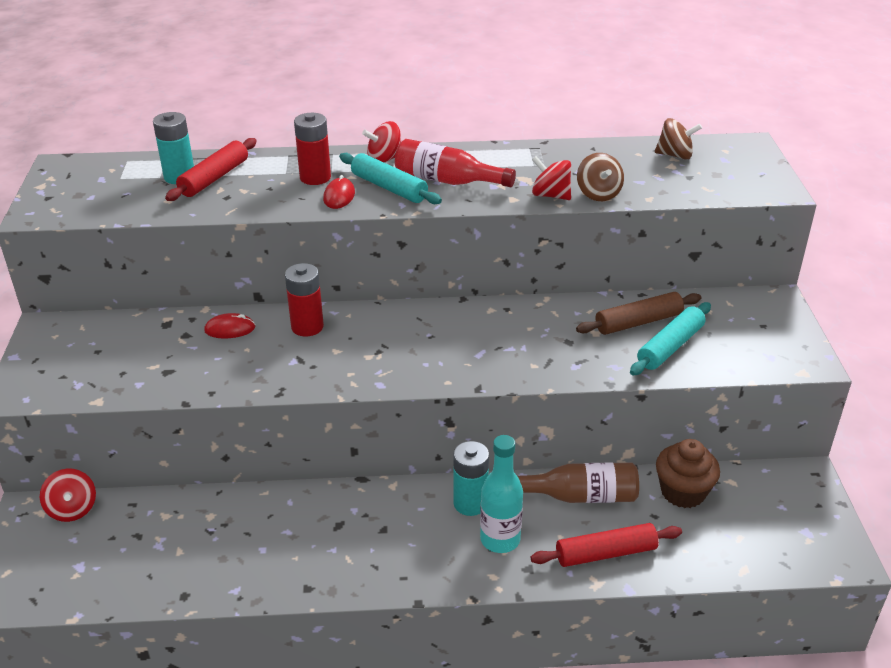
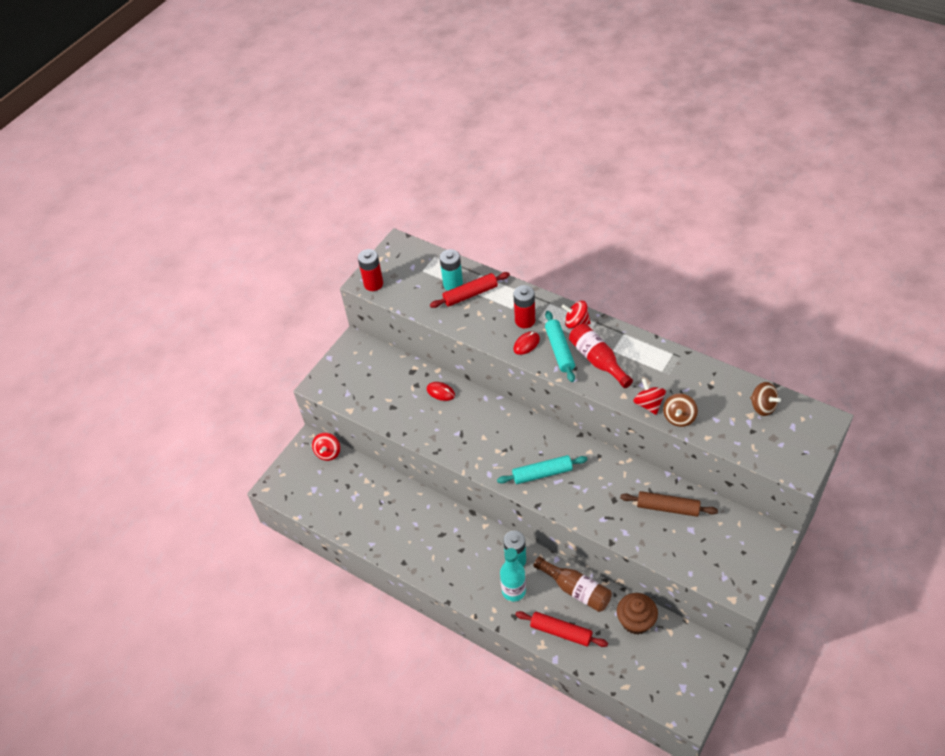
camera: 40 degrees right, 15 degrees up
(307, 327) = (480, 411): red battery -> red battery (373, 284)
(670, 347) = (670, 536): turquoise rolling pin -> turquoise rolling pin (542, 473)

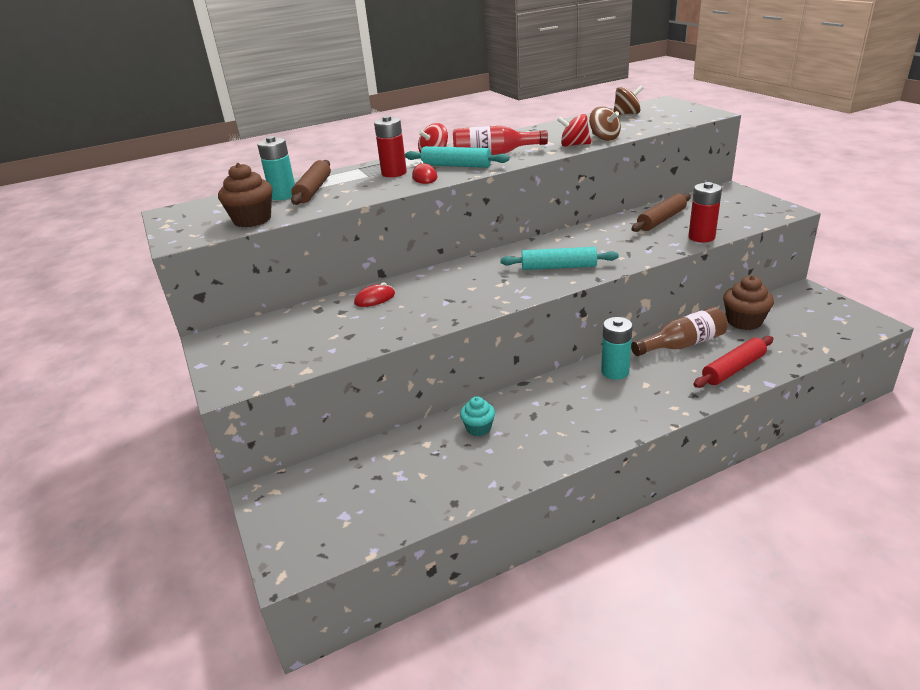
camera: 60 degrees left, 20 degrees down
(328, 452) = (303, 479): red spinning top -> none
(373, 284) = (192, 235): red battery -> red battery (701, 237)
(408, 297) = (252, 220): none -> brown cupcake
(414, 511) = (478, 428): none -> turquoise cupcake
(470, 294) = (313, 190): red rolling pin -> brown rolling pin
(513, 591) = (656, 385): turquoise bottle -> none
(542, 473) = (558, 267): turquoise rolling pin -> turquoise rolling pin turned 75 degrees clockwise

